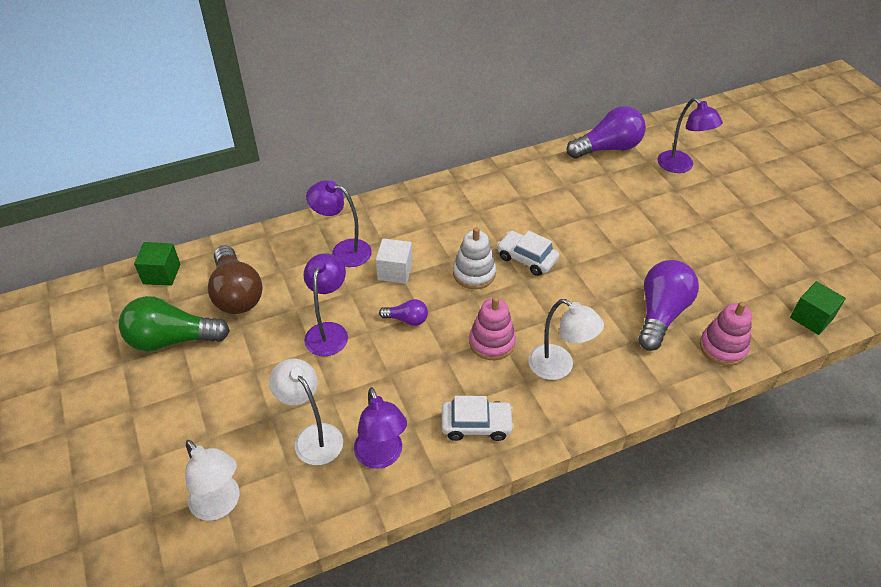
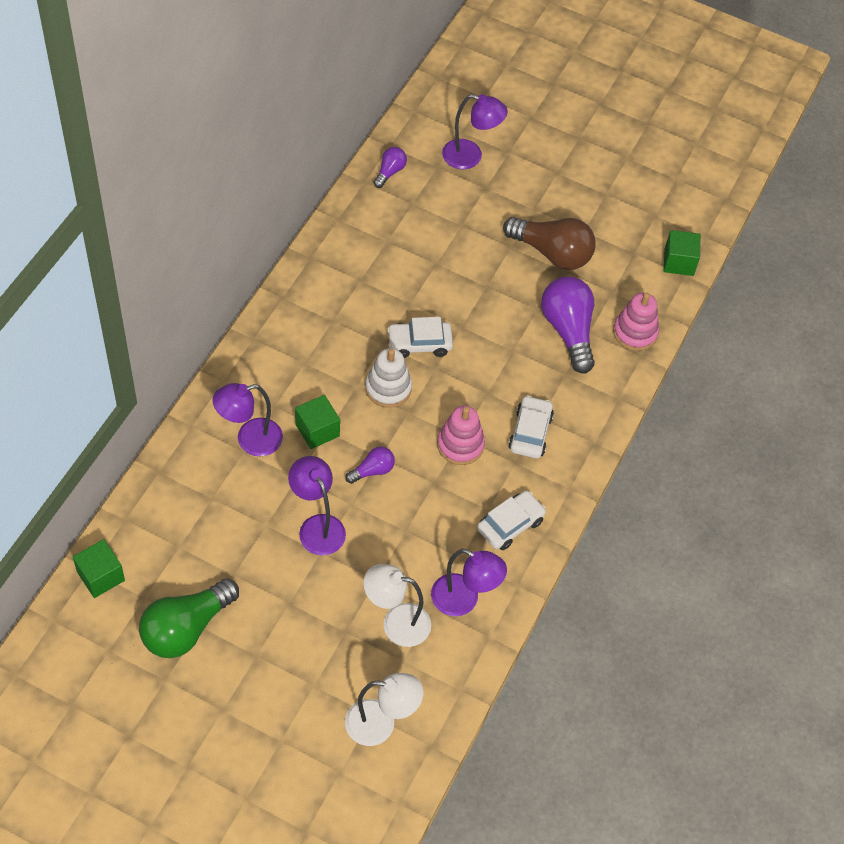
camera: 45 degrees left, 10 degrees up
(236, 294) = (196, 547): brown light bulb -> brown light bulb (552, 253)
(395, 271) = (317, 430): white cube -> green cube
(559, 367) = (530, 432): white lamp -> white car
(607, 148) = (390, 172): purple light bulb -> purple light bulb, size x0.50

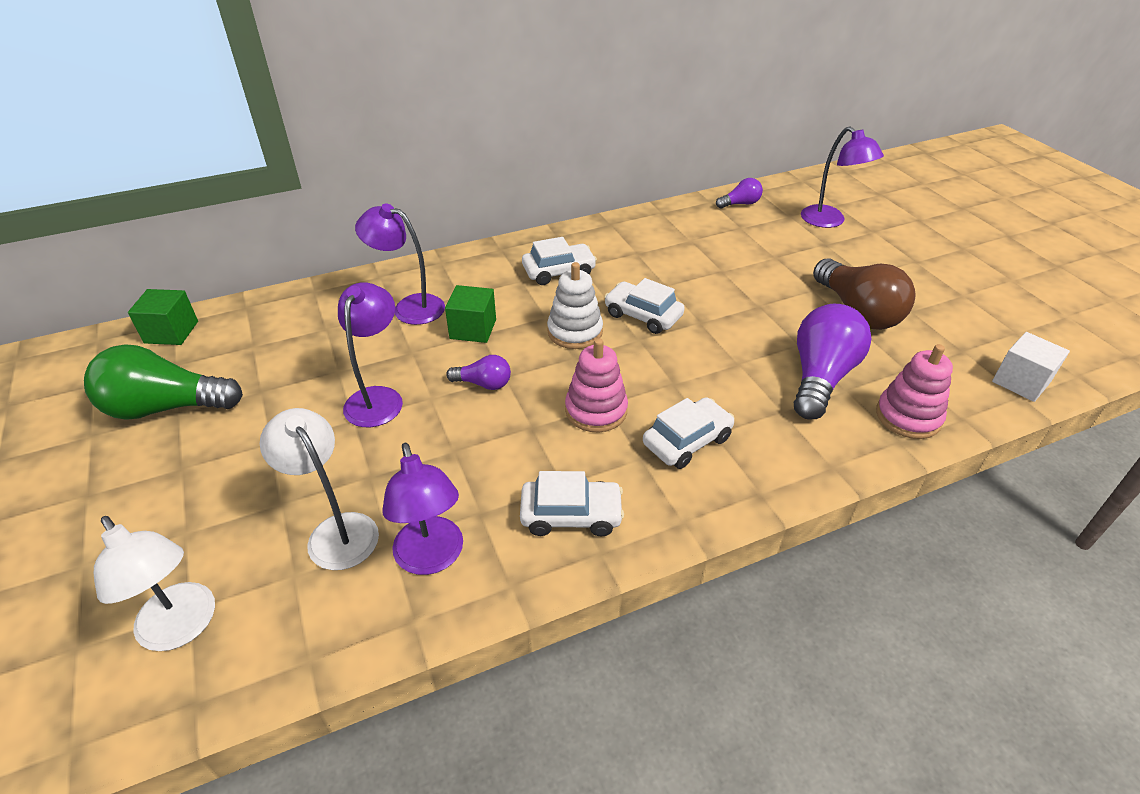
camera: 45 degrees right, 15 degrees down
(322, 336) = (559, 271): none -> white car
(679, 262) = (1021, 382): green cube -> white cube

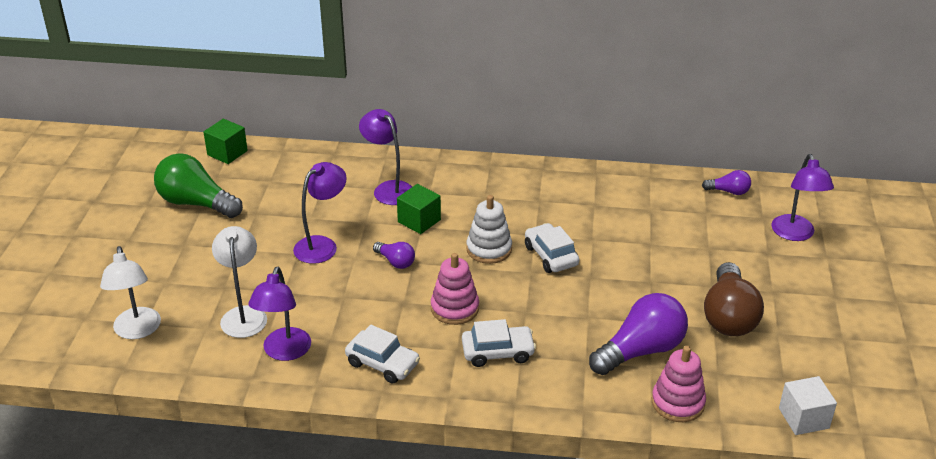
camera: 30 degrees right, 5 degrees down
(559, 271) = (518, 199): white car -> none

